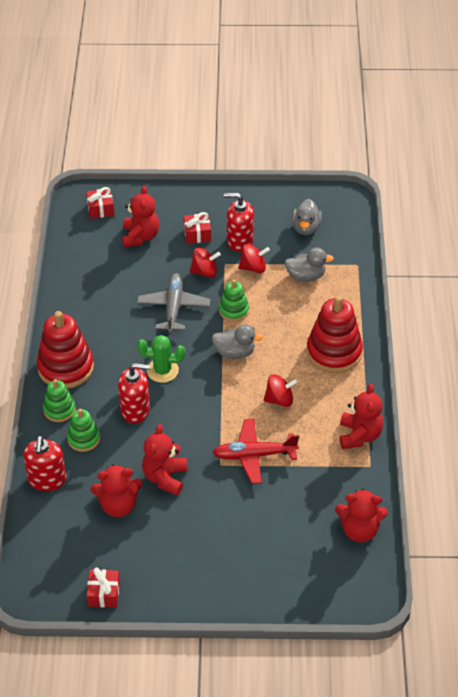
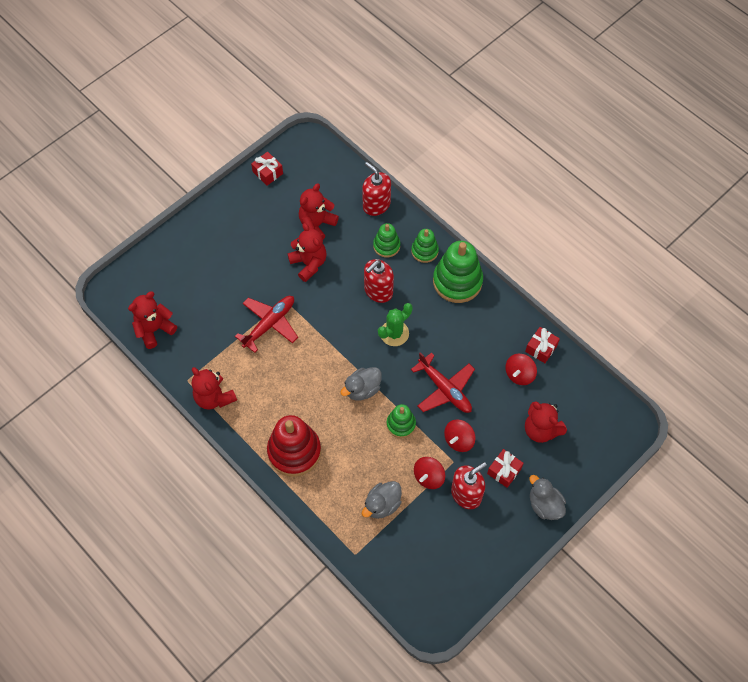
camera: 135 degrees right, 15 degrees up
(66, 367) = (457, 281): red stacking toy -> green stacking toy
(100, 209) = (600, 428): red gift -> red gift (541, 348)
(174, 307) = (444, 389): grey plane -> red plane
(279, 400) = (294, 379): red spinning top -> red spinning top (519, 374)
(306, 228) = (431, 556): grey duck -> grey duck (544, 505)

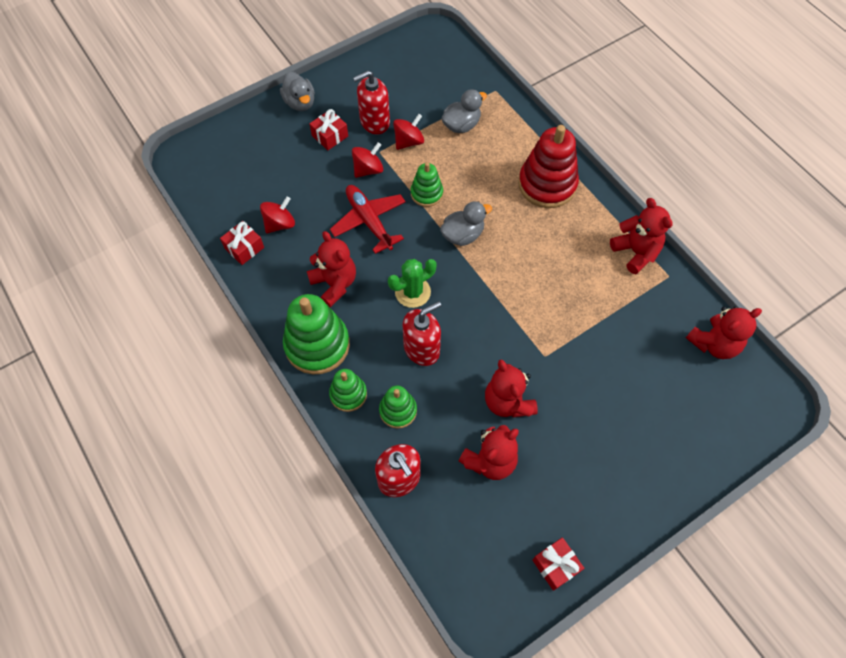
camera: 170 degrees left, 0 degrees up
(270, 324) = (566, 327): red plane -> none
(541, 429) = (277, 167): red teddy bear -> red teddy bear (334, 284)

